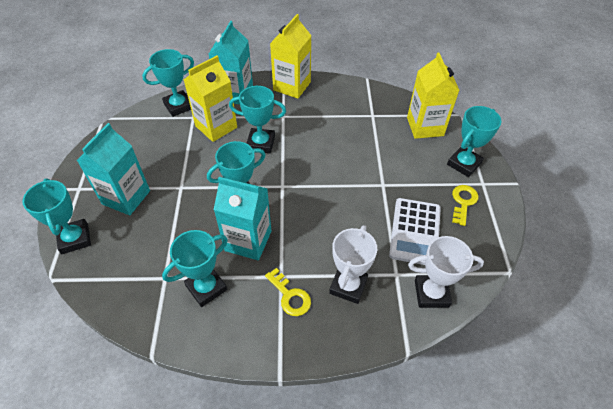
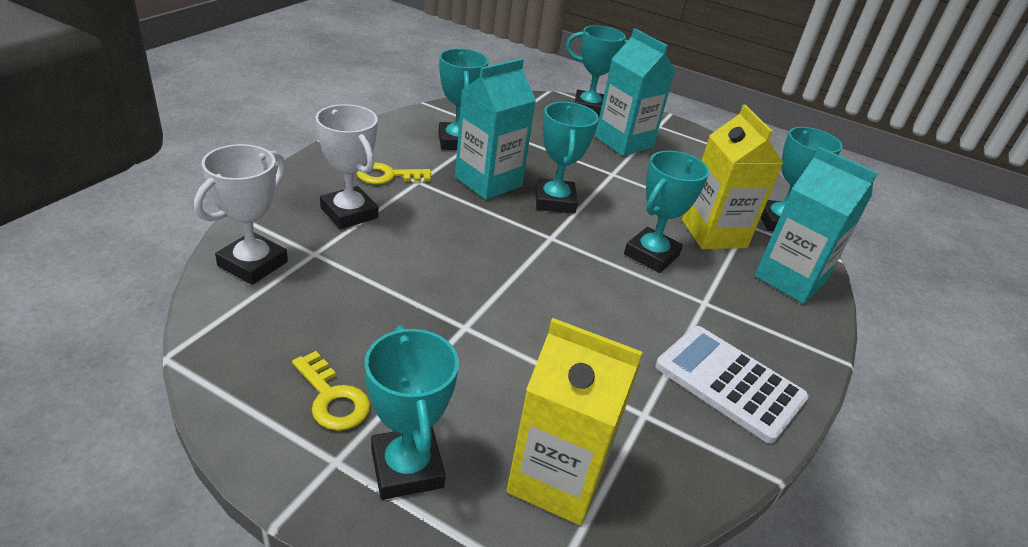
camera: 115 degrees right, 15 degrees down
(292, 86) = (789, 349): yellow carton -> none
(415, 231) = (349, 306): white calculator -> white calculator (729, 382)

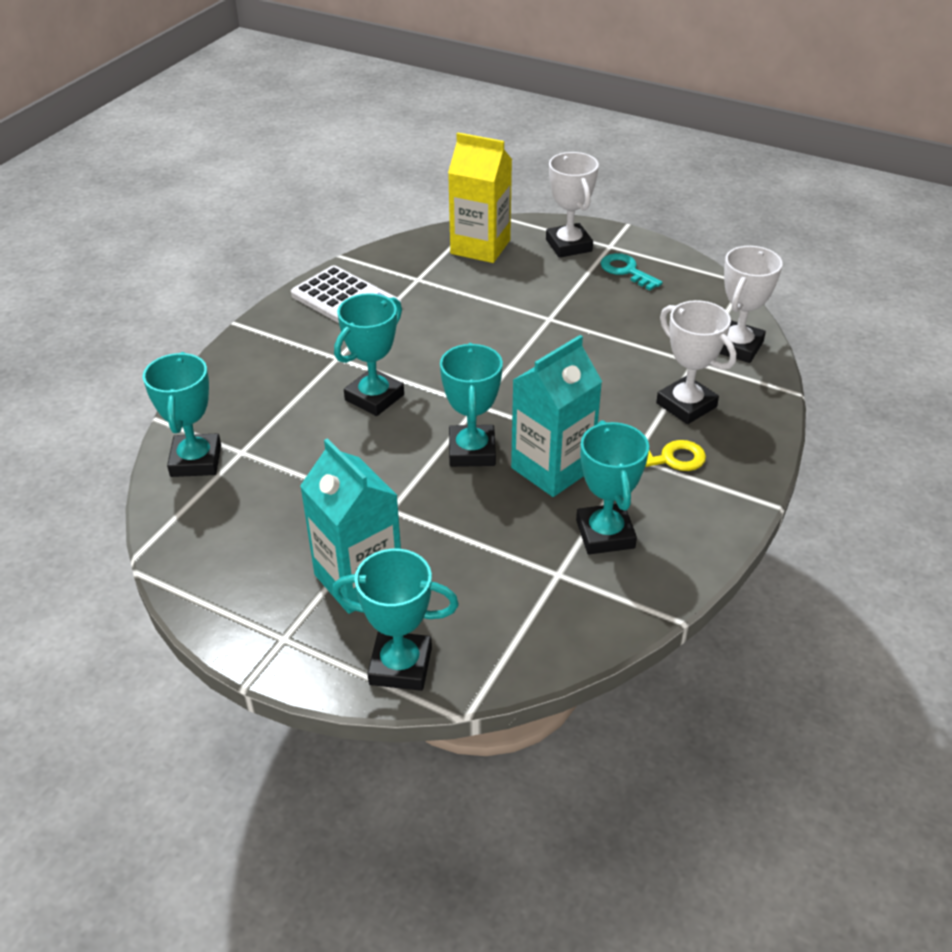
camera: 175 degrees left, 5 degrees up
(332, 398) = (626, 271): yellow key -> turquoise key
(407, 468) = (569, 245): turquoise trophy -> white trophy
(714, 234) = (291, 432): yellow carton -> none
(790, 279) = (234, 389): turquoise carton -> none

